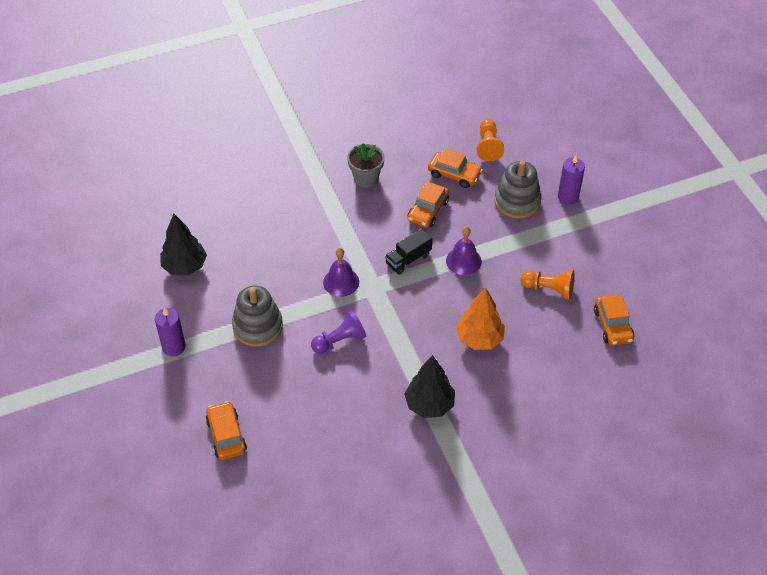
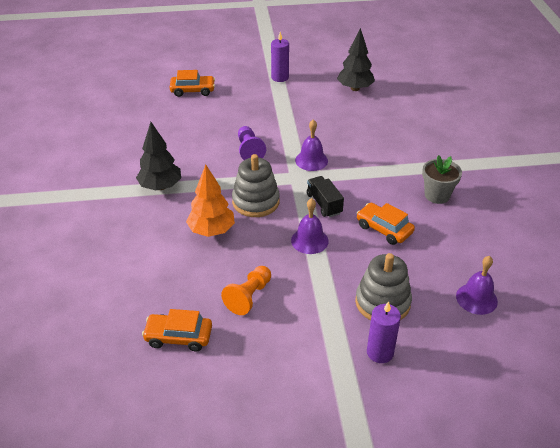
camera: 105 degrees right, 10 degrees down
(257, 326) = (282, 114): grey stacking toy -> grey stacking toy (256, 202)
(454, 174) = (433, 259): orange car -> none
(488, 146) = (476, 298): orange pawn -> purple bell

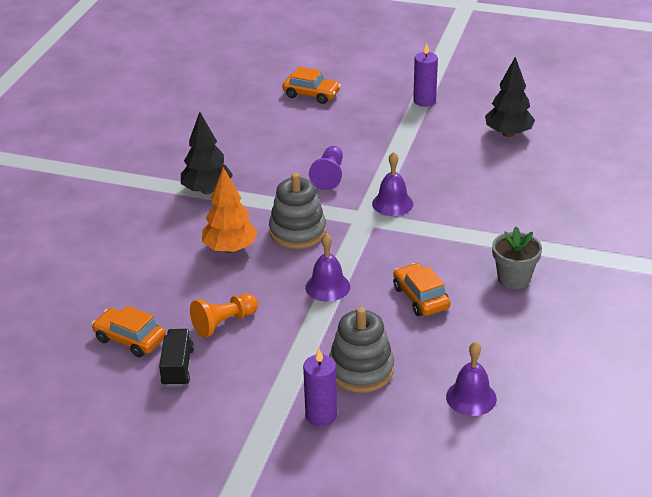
camera: 25 degrees right, 5 degrees down
(324, 204) = (372, 253): black truck -> black truck (177, 367)

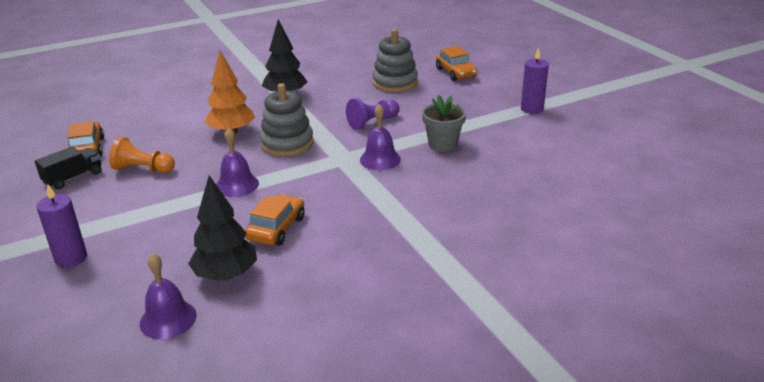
camera: 45 degrees right, 5 degrees down
(361, 370) = (148, 248): grey stacking toy -> grey stacking toy (395, 83)
(508, 133) = (561, 159): black tree -> black tree (226, 275)
(513, 279) = (366, 258): grey flower pot -> grey flower pot (442, 144)

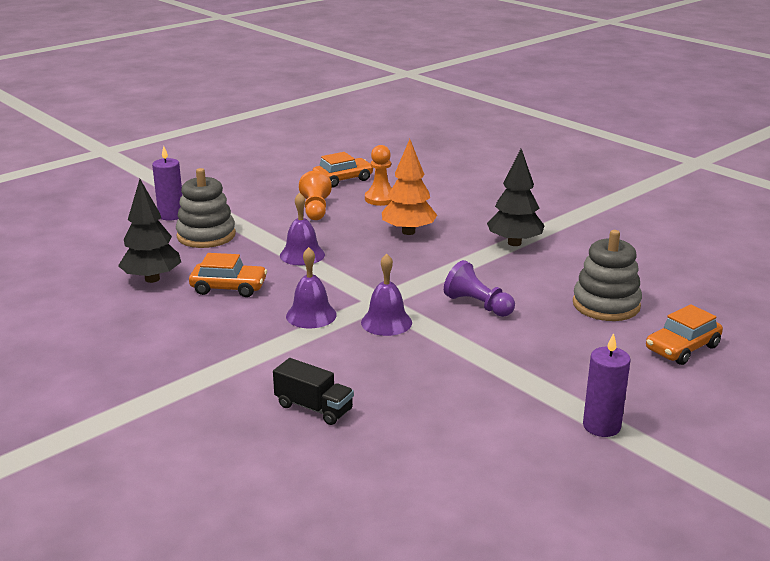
camera: 75 degrees right, 5 degrees down
(73, 178) = (291, 186): black truck -> black truck (314, 408)
(152, 136) = (380, 199): none -> orange pawn
(168, 319) = (93, 268): purple bell -> purple bell (311, 315)
(287, 143) = (397, 264): grey stacking toy -> grey stacking toy (206, 235)
(442, 144) = (444, 360): grey flower pot -> none

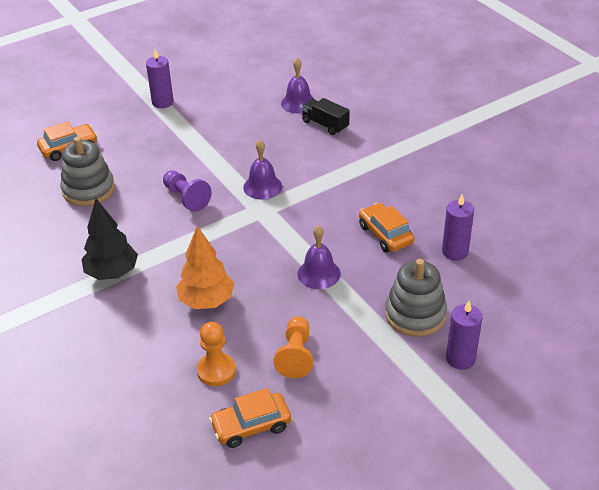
camera: 170 degrees left, 15 degrees up
(152, 279) = (455, 252): black tree -> purple candle
(229, 288) = (385, 234): orange car -> orange car turned 45 degrees clockwise
(311, 315) = (318, 198): purple bell -> purple bell (298, 103)

